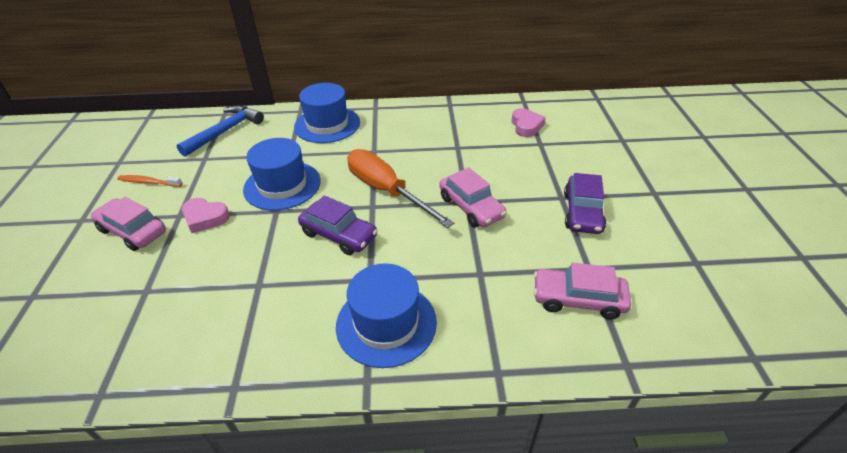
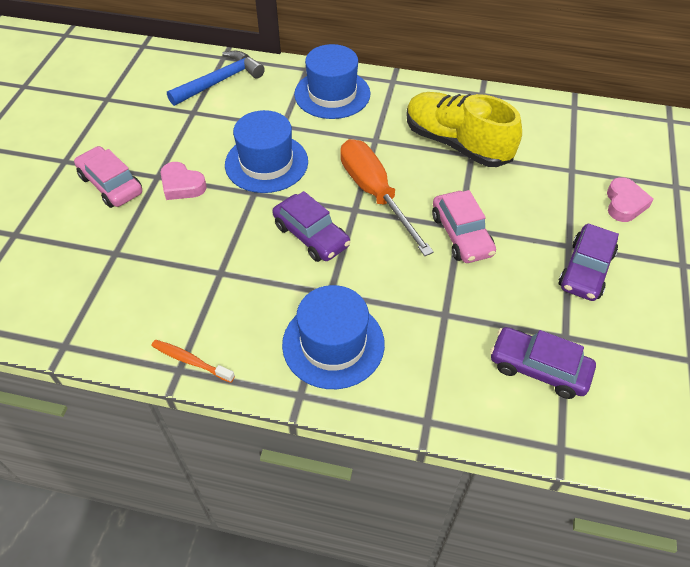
camera: 15 degrees right, 10 degrees up
(149, 182) = (133, 130): orange toothbrush -> orange toothbrush (191, 361)
(442, 142) = (457, 144): none -> yellow shoe
(526, 126) = (563, 142): pink heart -> pink heart (624, 203)
(578, 299) = (538, 368): pink car -> purple car

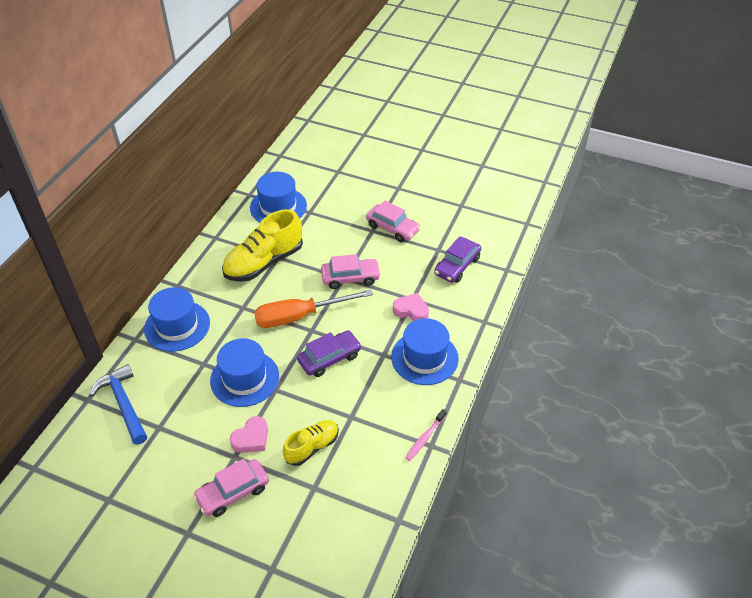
camera: 80 degrees left, 5 degrees down
(172, 241) = (312, 447): none -> yellow shoe
(191, 361) = (425, 438): orange toothbrush -> pink toothbrush
(565, 137) = (278, 207): none -> blue hat
(586, 270) = (392, 228): purple car -> pink car
(624, 203) = (345, 197): pink heart -> pink heart (411, 310)

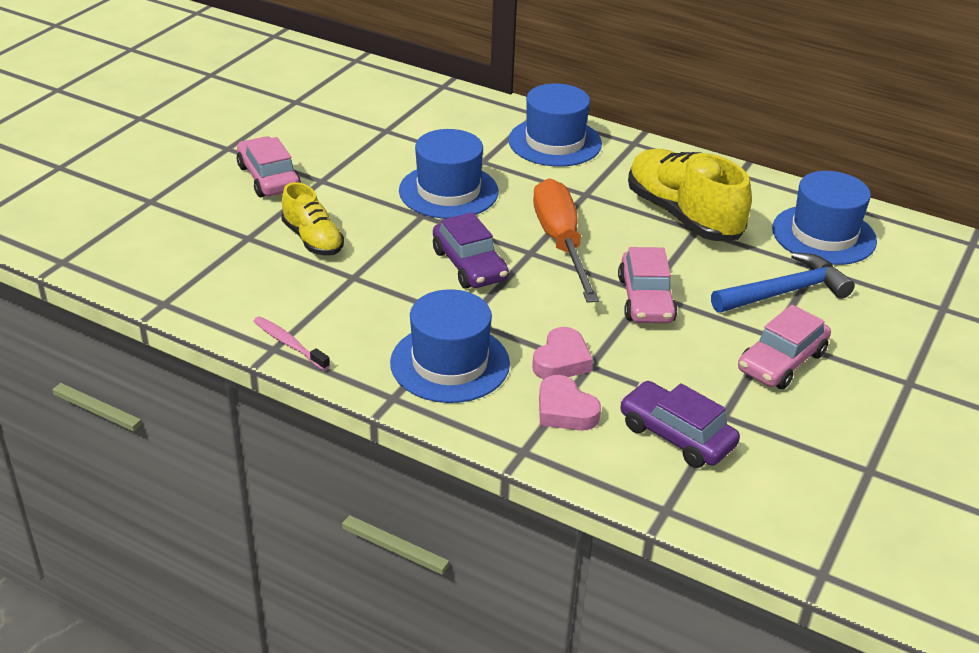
camera: 95 degrees right, 10 degrees down
(123, 404) = (429, 107): blue hammer -> blue hammer (785, 292)
(251, 438) = (345, 193): pink heart -> pink heart (565, 410)

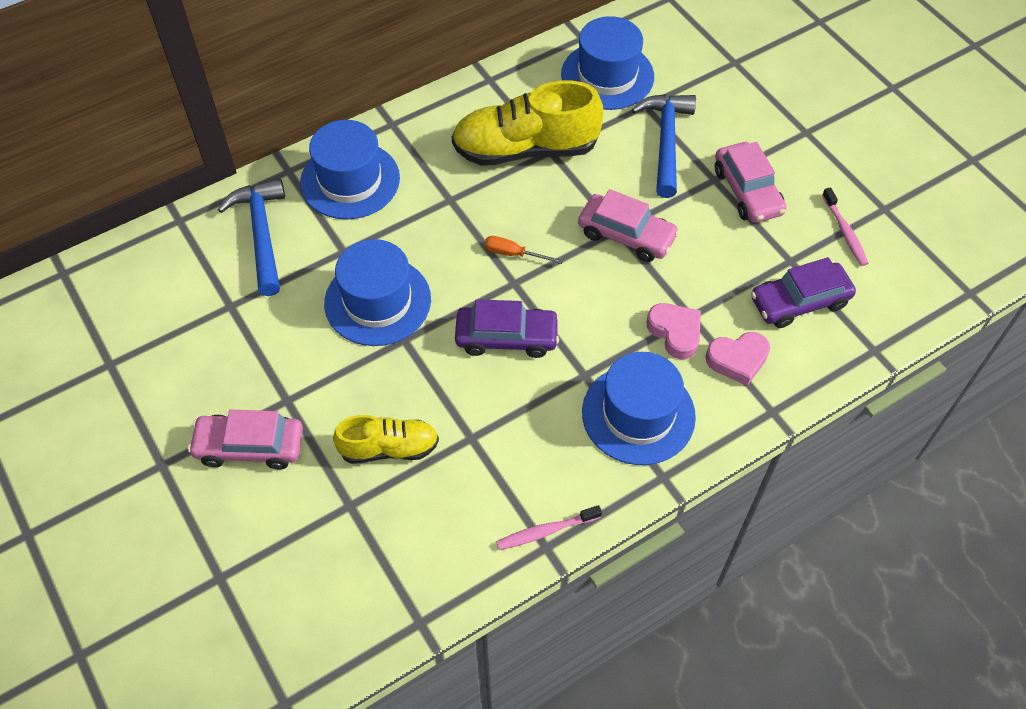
camera: 60 degrees left, 20 degrees up
(463, 122) = (262, 234): none -> blue hammer
(561, 243) = (513, 254): orange screwdriver -> orange screwdriver, size x0.42
(803, 446) = (844, 232): none -> pink toothbrush

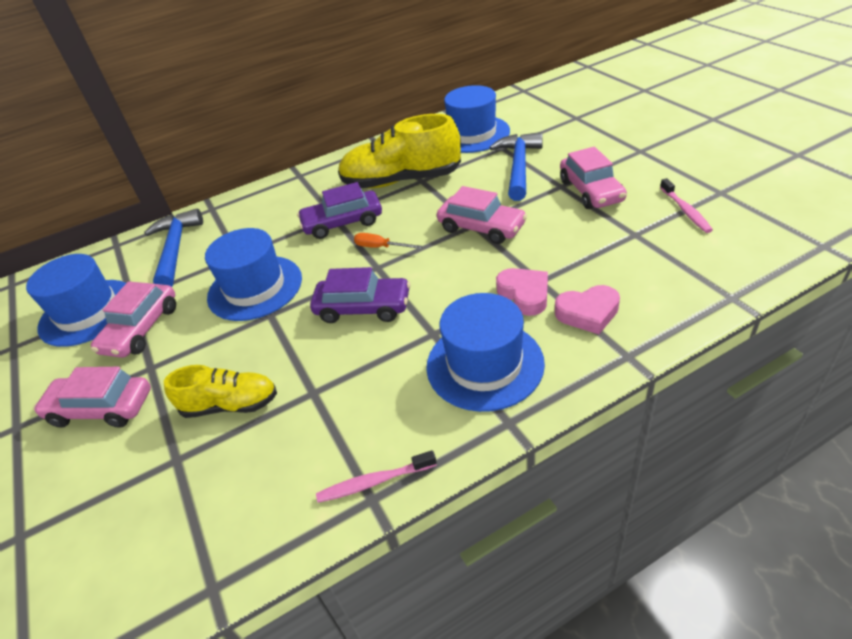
camera: 10 degrees right, 15 degrees down
(259, 350) = (141, 329): none -> pink car
(350, 180) = (257, 210): blue hat -> blue hat (88, 312)
(799, 302) = (647, 264): purple car -> purple car (342, 223)

